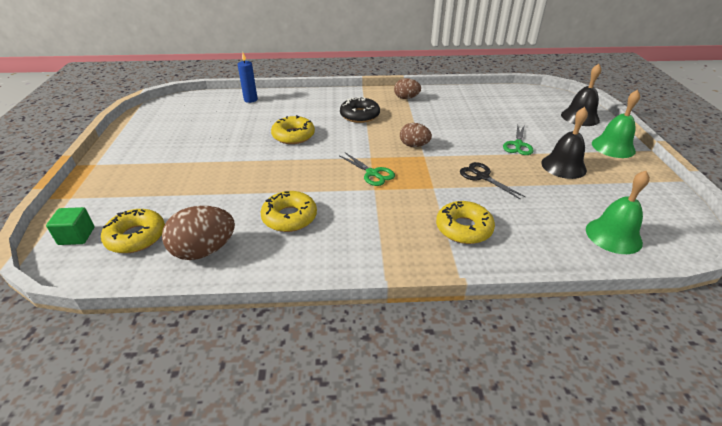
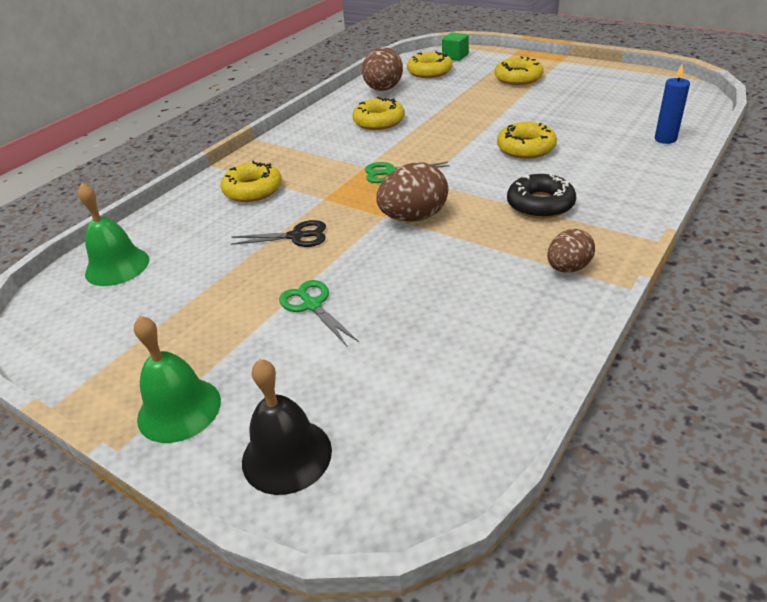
camera: 130 degrees right, 0 degrees up
(150, 174) = (518, 78): none -> yellow donut
(414, 145) = (414, 217): brown egg -> brown egg, size x1.57
(563, 166) = (224, 313): black bell -> none

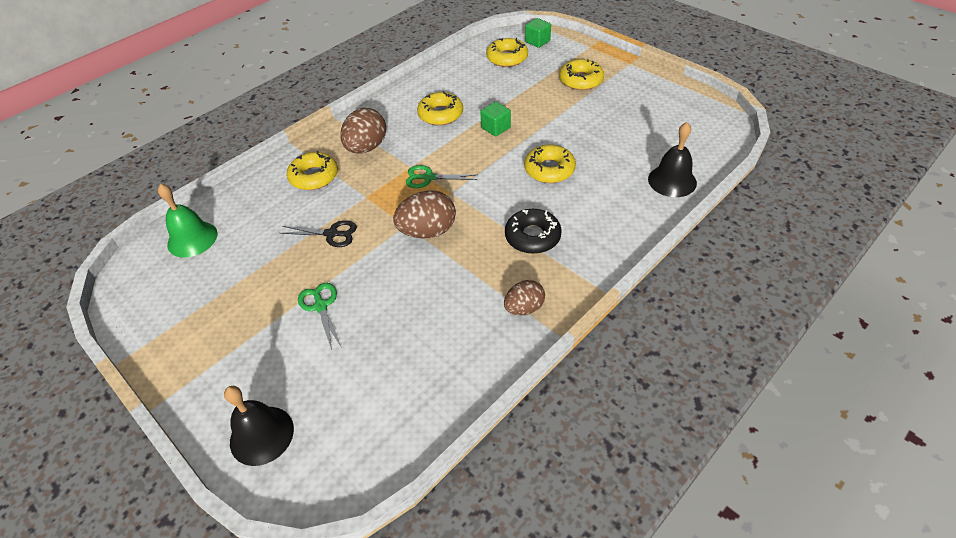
camera: 10 degrees right, 10 degrees up
(179, 409) = (202, 381): green bell -> none
(383, 89) = (459, 74): brown egg -> brown egg (366, 148)
(447, 124) = (496, 128): none -> green cube
(665, 139) = (672, 181): blue candle -> black bell

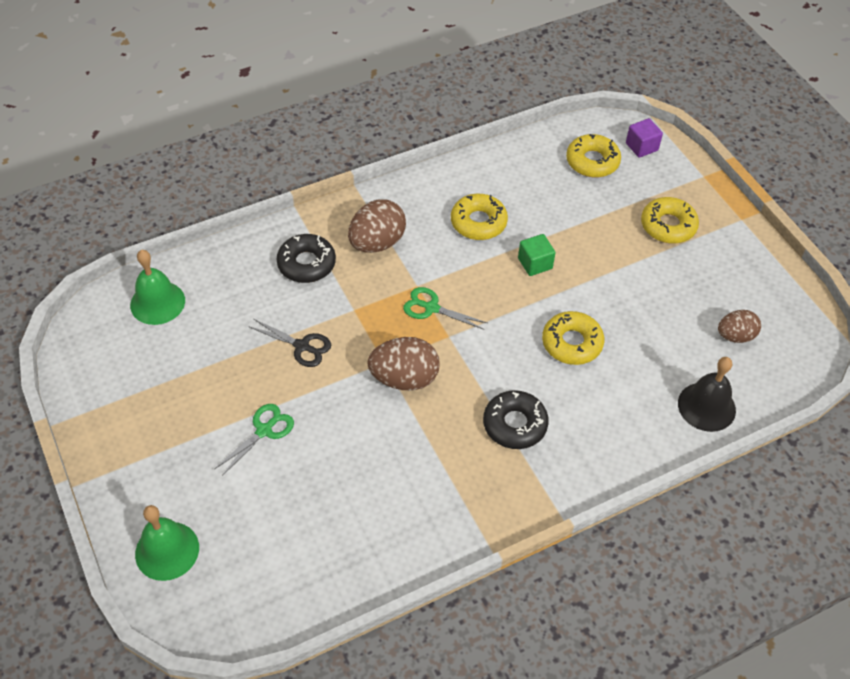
camera: 15 degrees right, 5 degrees up
(261, 435) = (167, 550): black bell -> green bell
(314, 176) = (306, 264): yellow donut -> black donut
(321, 306) = (264, 431): green scissors -> green scissors turned 45 degrees clockwise
(524, 308) = (469, 507): brown egg -> brown egg (735, 336)
(537, 41) = (641, 147): green cube -> purple cube

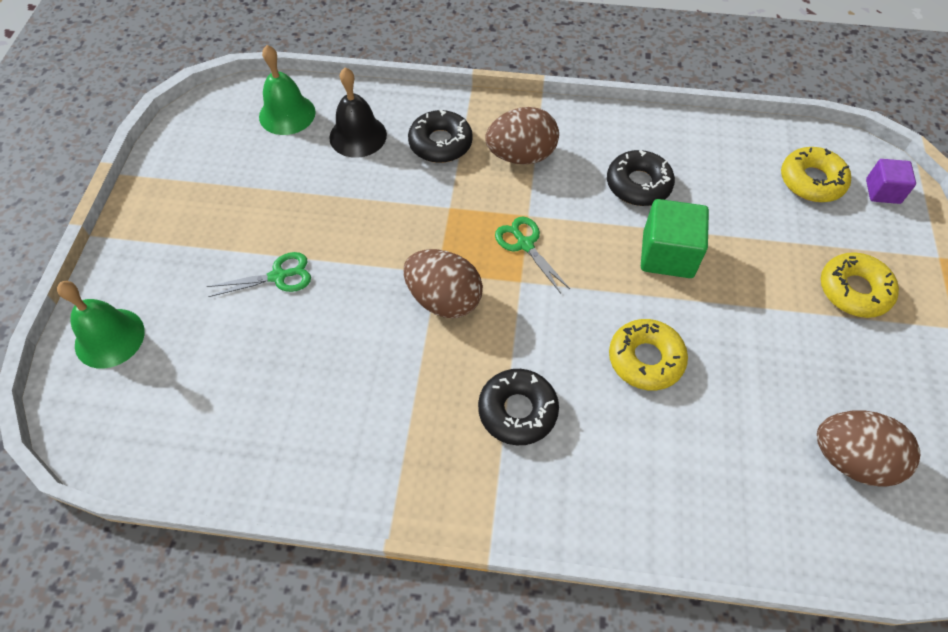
camera: 35 degrees right, 5 degrees up
(301, 346) = (374, 216): black scissors -> none
(478, 222) = (638, 184): yellow donut -> black donut
(535, 263) = (667, 255): green cube -> green cube, size x1.62
(706, 406) = (754, 521): black bell -> black bell (358, 136)
(735, 336) = (851, 459): brown egg -> brown egg, size x1.57

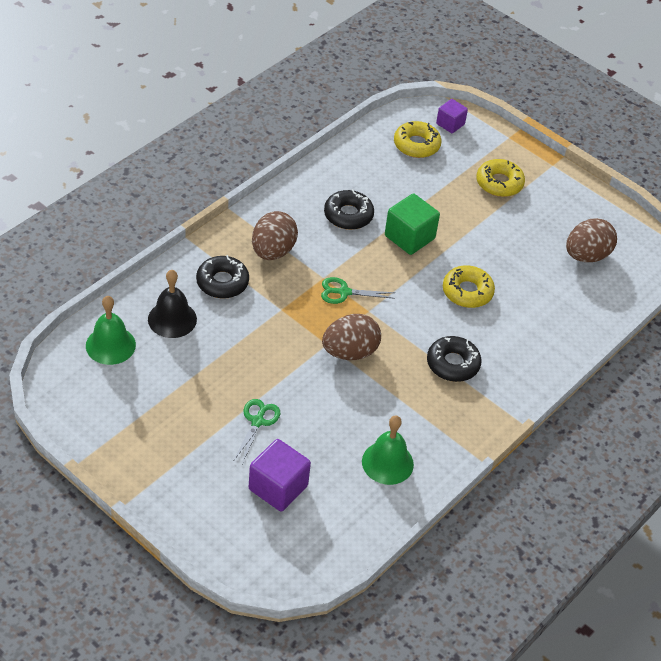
camera: 60 degrees left, 10 degrees down
(109, 338) = (228, 532): green bell -> green bell (387, 462)
(199, 346) = (278, 487): none -> purple cube

